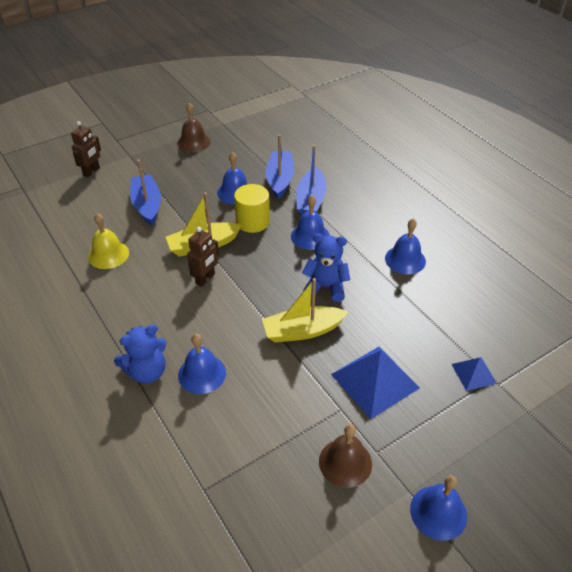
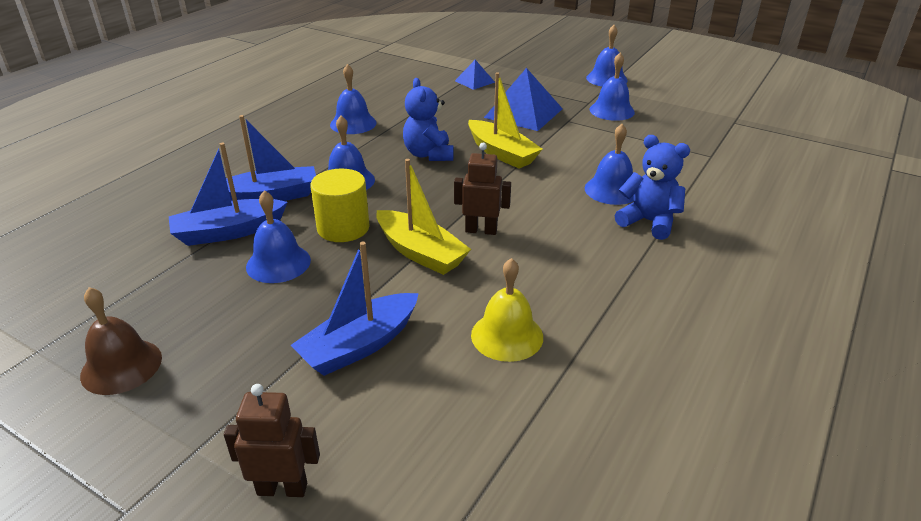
camera: 115 degrees left, 10 degrees down
(345, 462) = (612, 110): brown bell -> blue bell

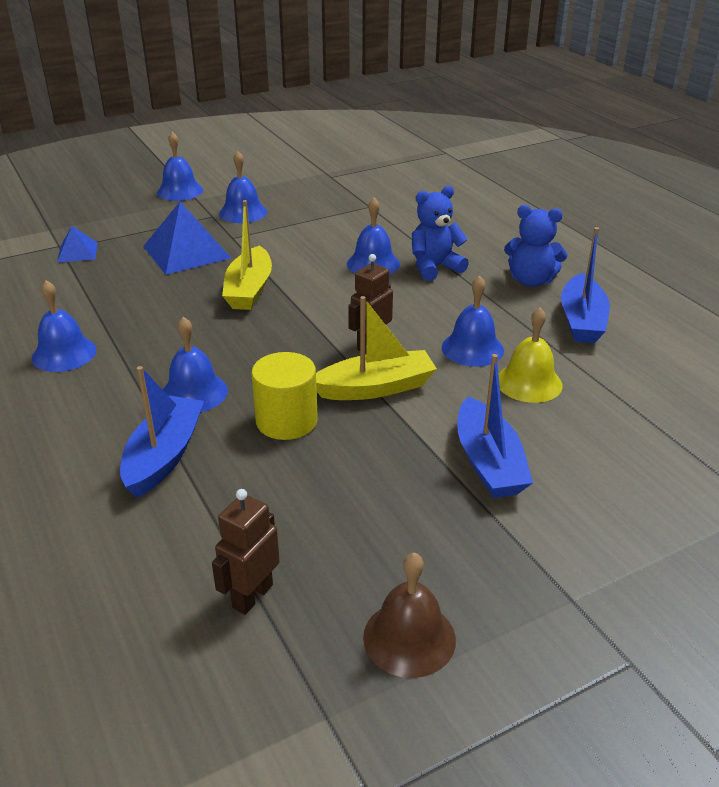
camera: 60 degrees left, 0 degrees up
(229, 232) = (211, 504): blue boat -> blue boat (582, 320)
(278, 263) = (312, 481): blue bell -> blue bell (472, 348)
(282, 488) = (644, 553): brown robot -> brown robot (252, 596)
(428, 154) = (200, 328): blue teddy bear -> blue teddy bear (531, 281)
(501, 153) = (249, 290): yellow boat -> yellow boat turned 105 degrees clockwise

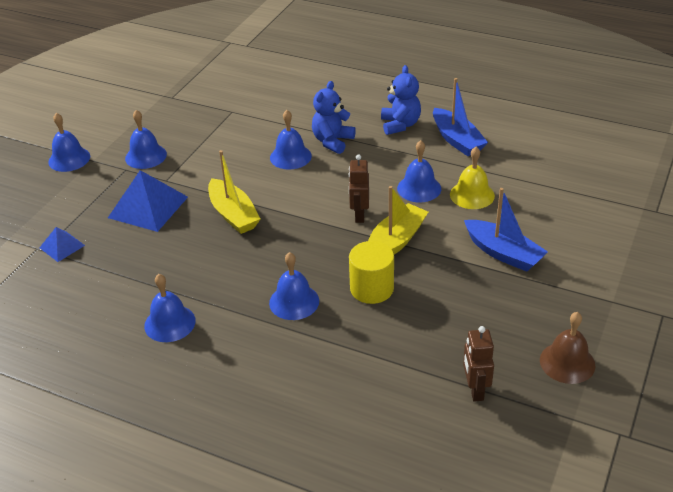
camera: 35 degrees left, 5 degrees up
(164, 456) = (330, 348): blue boat -> none
(531, 281) = (400, 125): blue teddy bear -> blue teddy bear turned 75 degrees counterclockwise

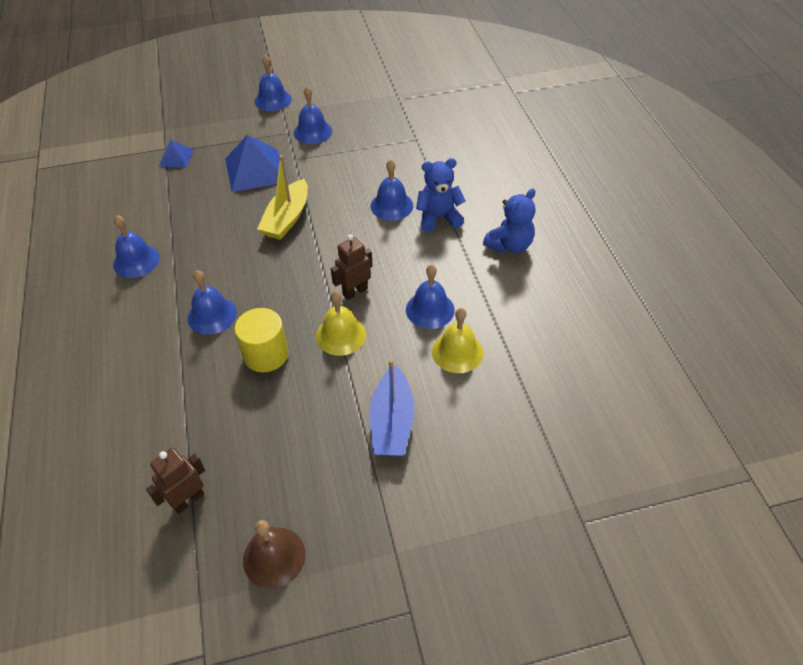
camera: 50 degrees right, 10 degrees up
(395, 241) = (341, 335): yellow boat -> yellow bell
(457, 140) = (530, 296): blue boat -> none

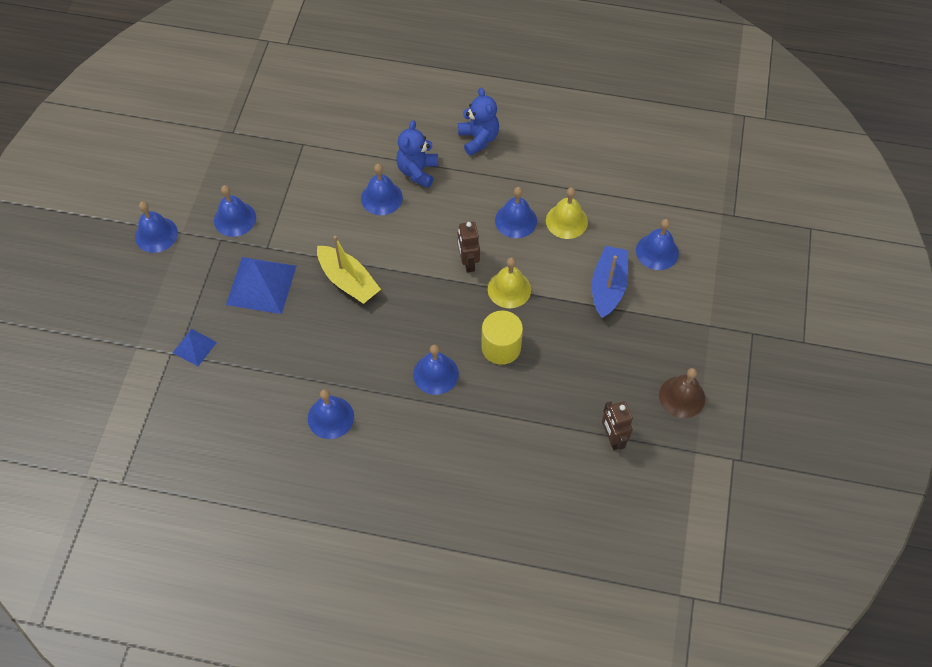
camera: 65 degrees left, 10 degrees up
(392, 422) = (608, 287): blue boat -> blue boat turned 105 degrees counterclockwise
(471, 454) = (657, 251): none -> blue bell

